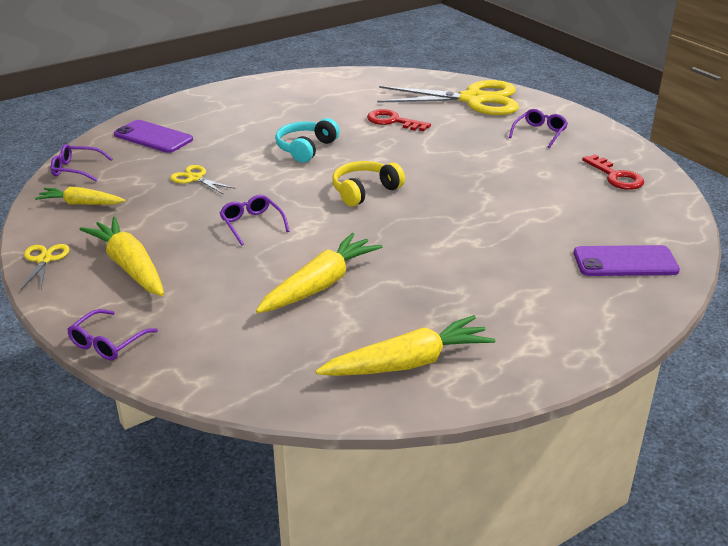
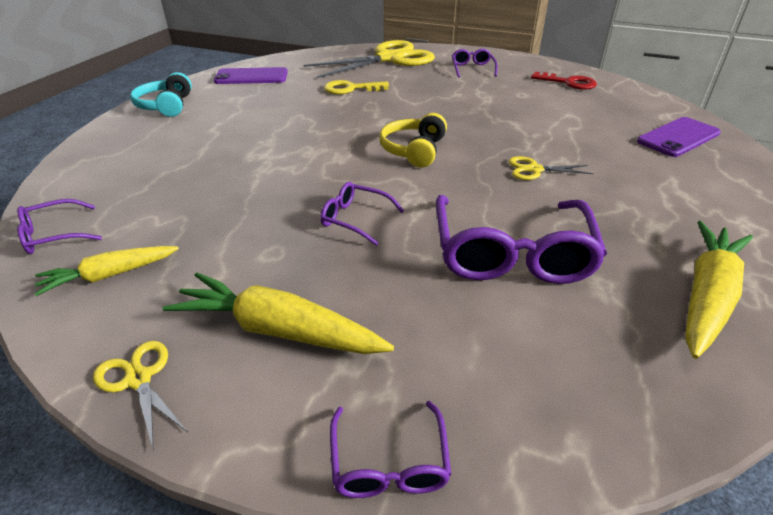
camera: 35 degrees left, 5 degrees up
(153, 137) = (121, 168): purple phone -> purple phone (251, 77)
(195, 178) = (227, 194): yellow scissors -> yellow scissors (534, 170)
(306, 148) = (306, 131): turquoise headphones -> turquoise headphones (166, 106)
(320, 285) = (511, 254): yellow carrot -> purple glasses
(392, 121) = (350, 89): red key -> yellow key

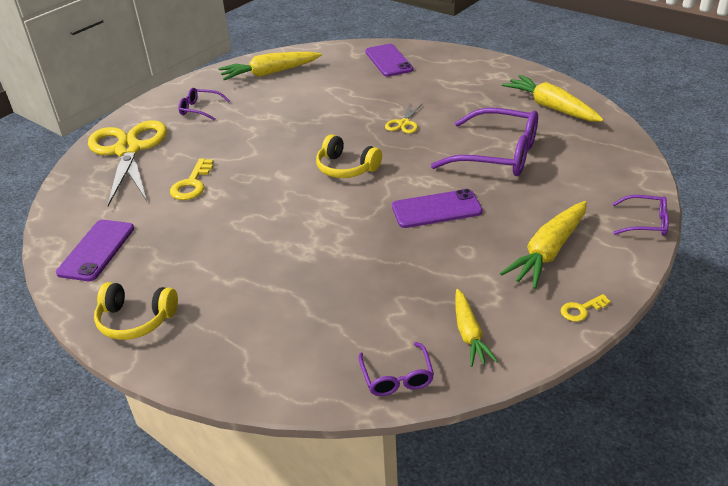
camera: 70 degrees left, 0 degrees up
(138, 379) = (581, 310): yellow scissors -> yellow key
(166, 106) = (136, 320): turquoise headphones -> yellow headphones
(355, 219) = (436, 209): purple glasses -> purple phone
(569, 83) = (270, 73): red key -> yellow carrot

